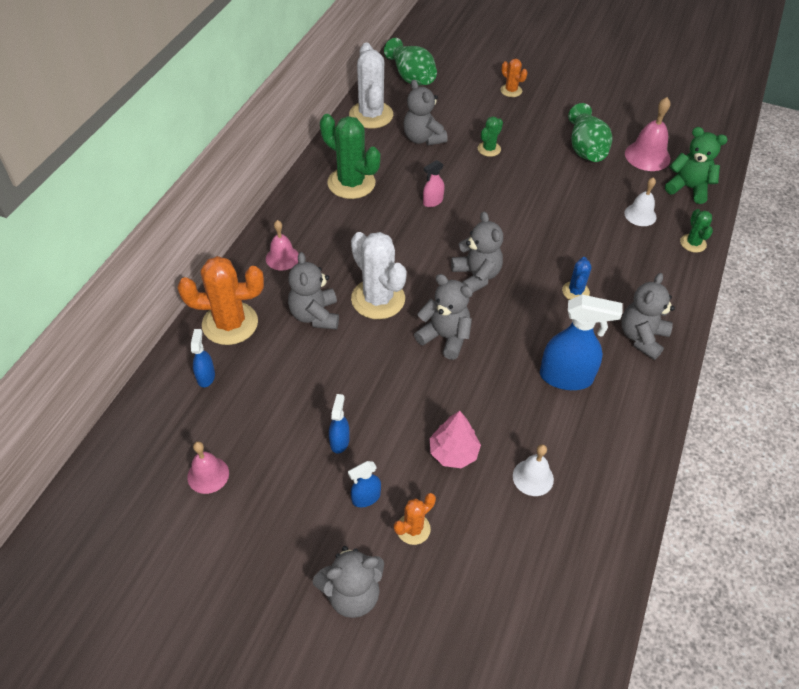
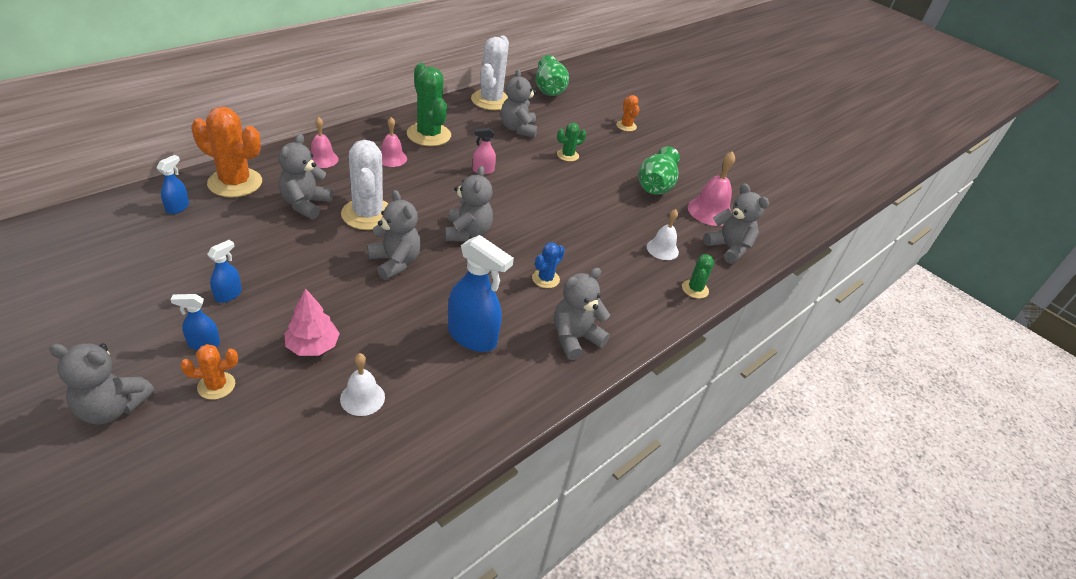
camera: 20 degrees right, 10 degrees down
(208, 475) = (103, 270): pink bell -> pink bell (391, 158)
(688, 188) = (729, 248): green teddy bear -> grey teddy bear

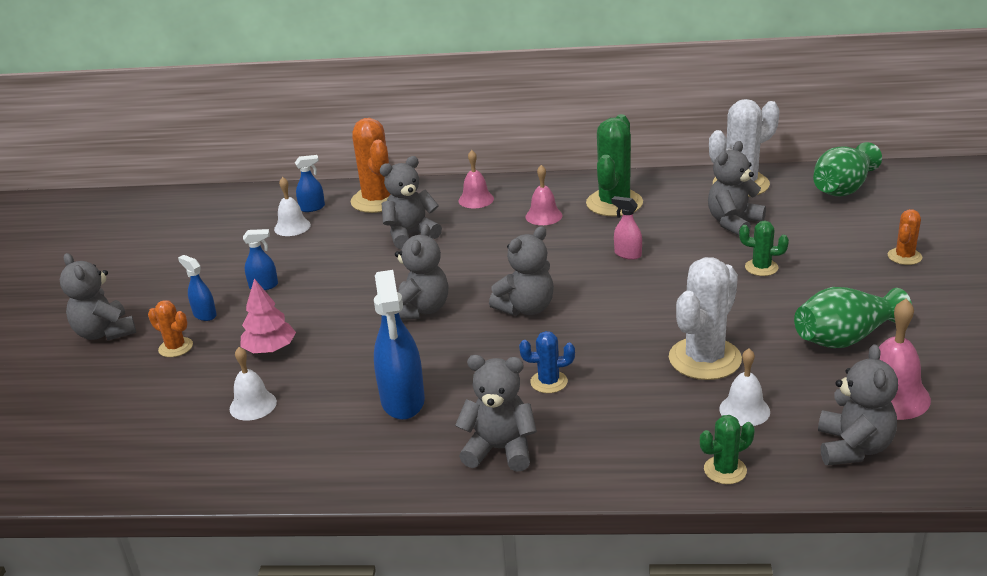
camera: 55 degrees right, 10 degrees down
(181, 231) = (292, 227): none -> white bell
(368, 214) = (452, 260): white cactus -> white cactus (705, 359)

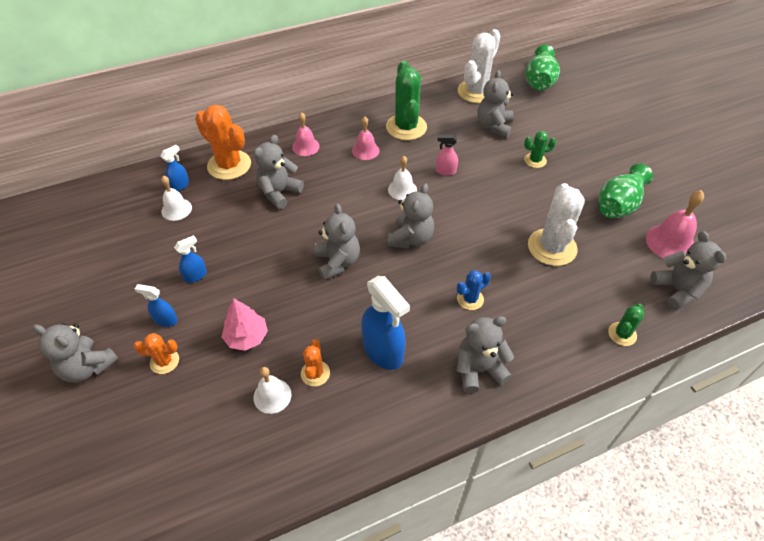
camera: 30 degrees left, 20 degrees up
(744, 410) = (601, 281): white bell -> white bell (402, 189)
(904, 256) = (608, 130): orange cactus -> orange cactus (315, 373)

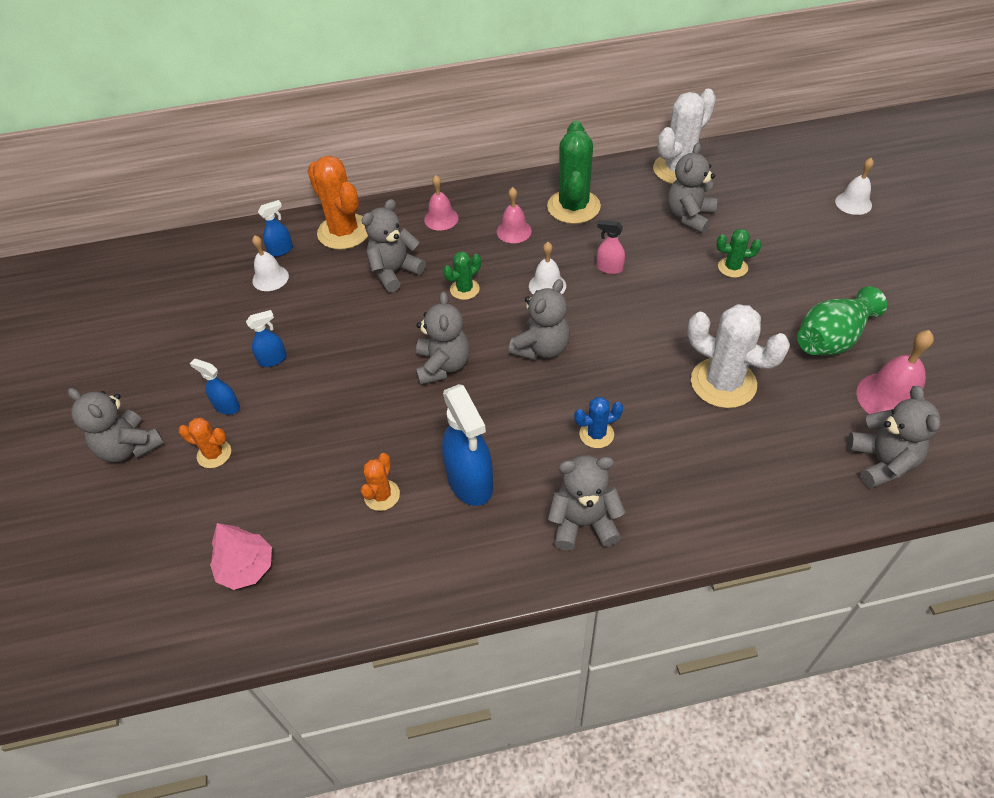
camera: 15 degrees right, 0 degrees up
(247, 337) = (313, 440): pink tree -> pink tree (246, 567)
(272, 396) = (325, 513): white bell -> white bell (853, 203)
(539, 81) = (768, 163): green vase -> none
(552, 247) = (723, 383): white cactus -> white cactus turned 75 degrees counterclockwise
(622, 334) = (787, 508): green cactus -> green cactus (464, 289)

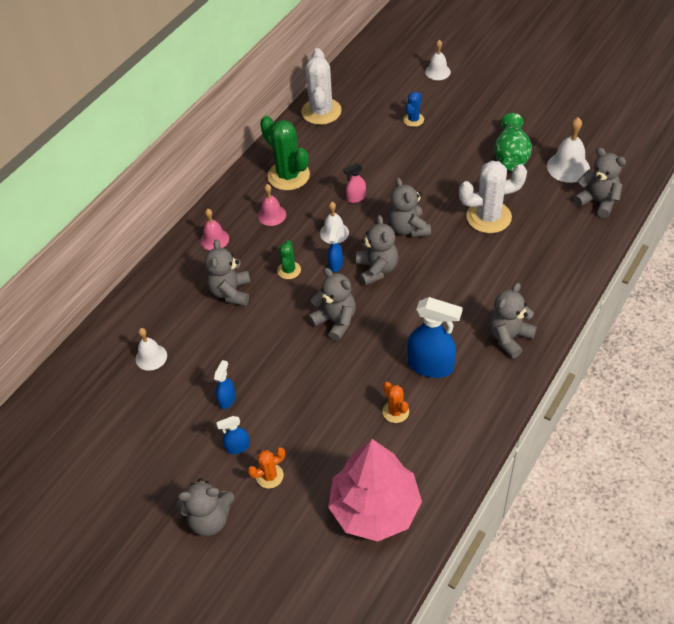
camera: 45 degrees left, 0 degrees up
(246, 567) = (374, 508): pink tree -> pink tree, size x1.99
(281, 250) = (132, 335): blue spray bottle -> blue spray bottle (335, 264)
(344, 232) = (160, 293): orange cactus -> none
(596, 434) = (461, 291): blue cactus -> blue cactus (413, 120)
(689, 217) = (362, 137): grey teddy bear -> grey teddy bear (408, 228)
(732, 267) = (420, 151): green cactus -> none
(890, 398) = (568, 167): pink bell -> white bell

